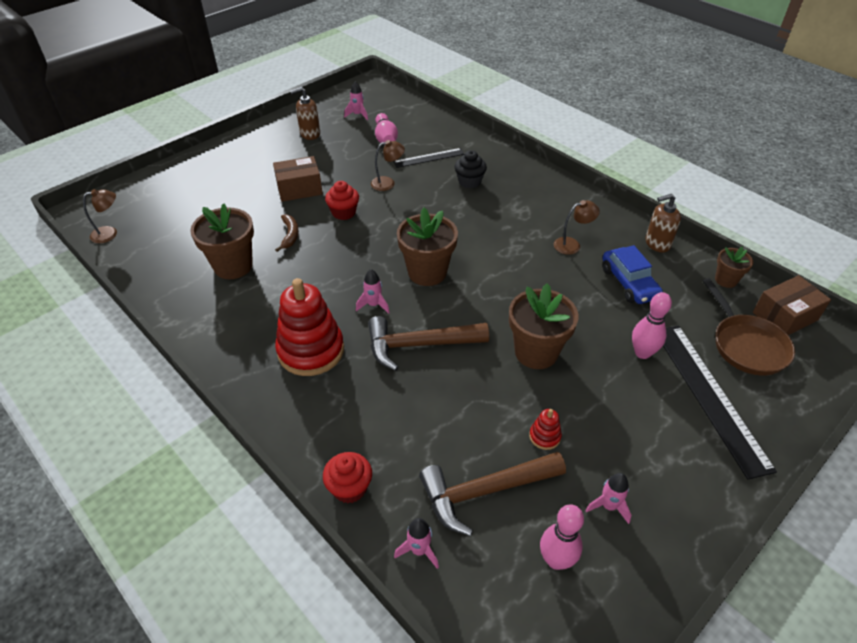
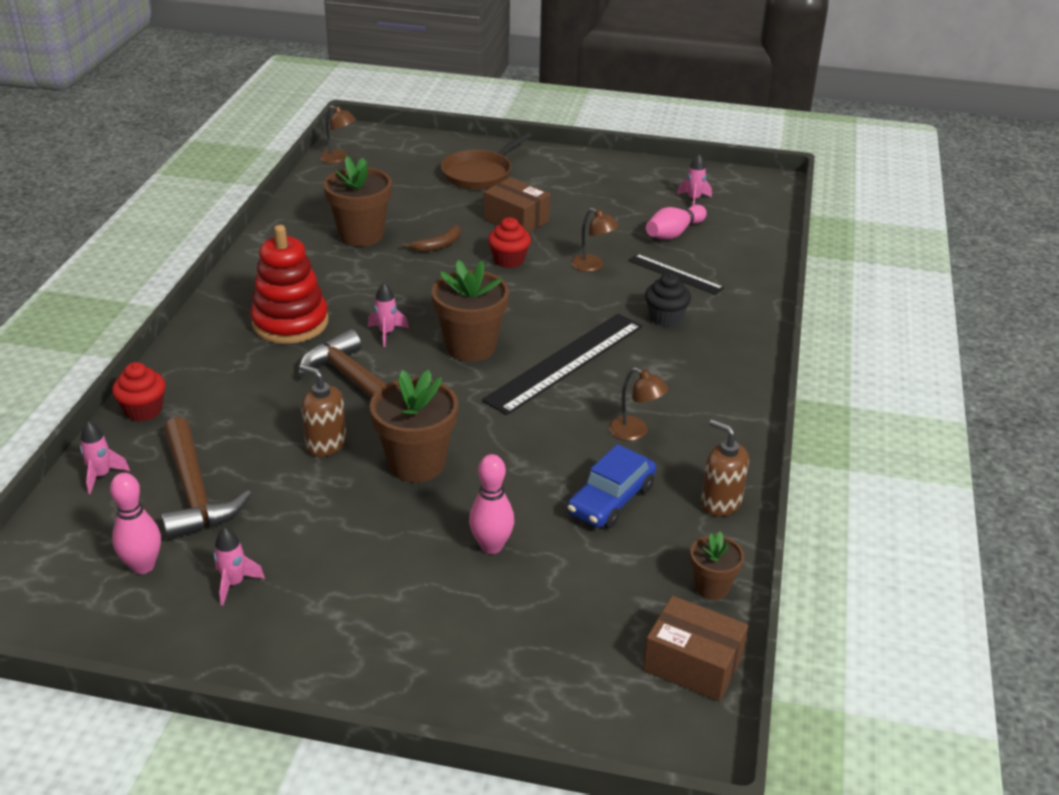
camera: 55 degrees right, 10 degrees down
(310, 134) = (617, 187): brown soap dispenser -> brown soap dispenser (326, 444)
(485, 491) = (195, 492): brown hammer -> brown hammer turned 150 degrees counterclockwise
(544, 436) = (296, 509): red stacking toy -> none
(709, 396) = (466, 623): black ruler -> black ruler (565, 362)
(746, 345) = (593, 637): brown pan -> brown pan (480, 174)

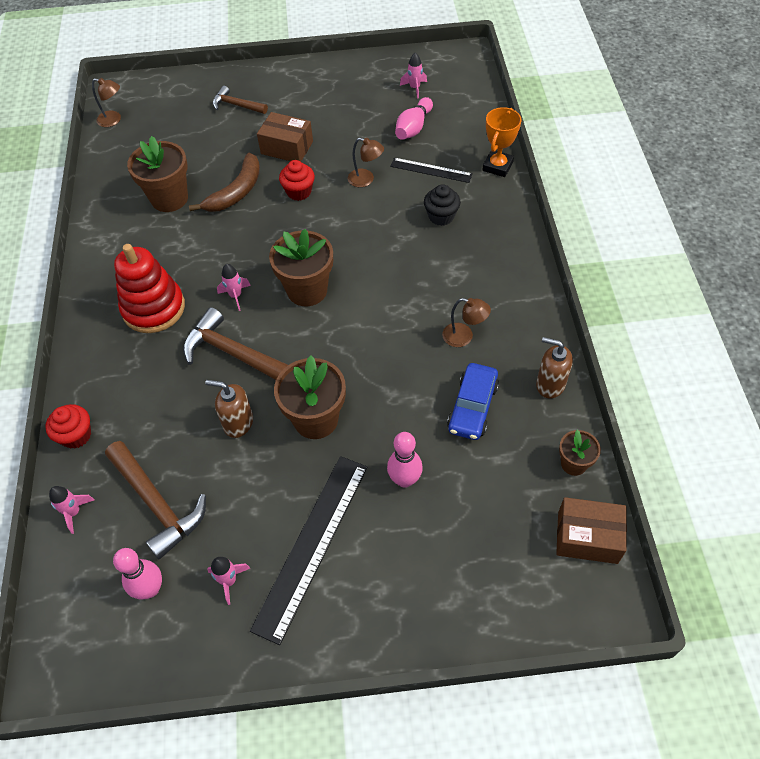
camera: 15 degrees left, 20 degrees up
(438, 245) = (236, 192): brown banana -> brown banana, size x1.69
(480, 174) = (237, 105): brown pan -> brown hammer
(565, 362) = (385, 284): black ruler -> black ruler (311, 545)
(759, 288) = (497, 166): none -> orange trophy

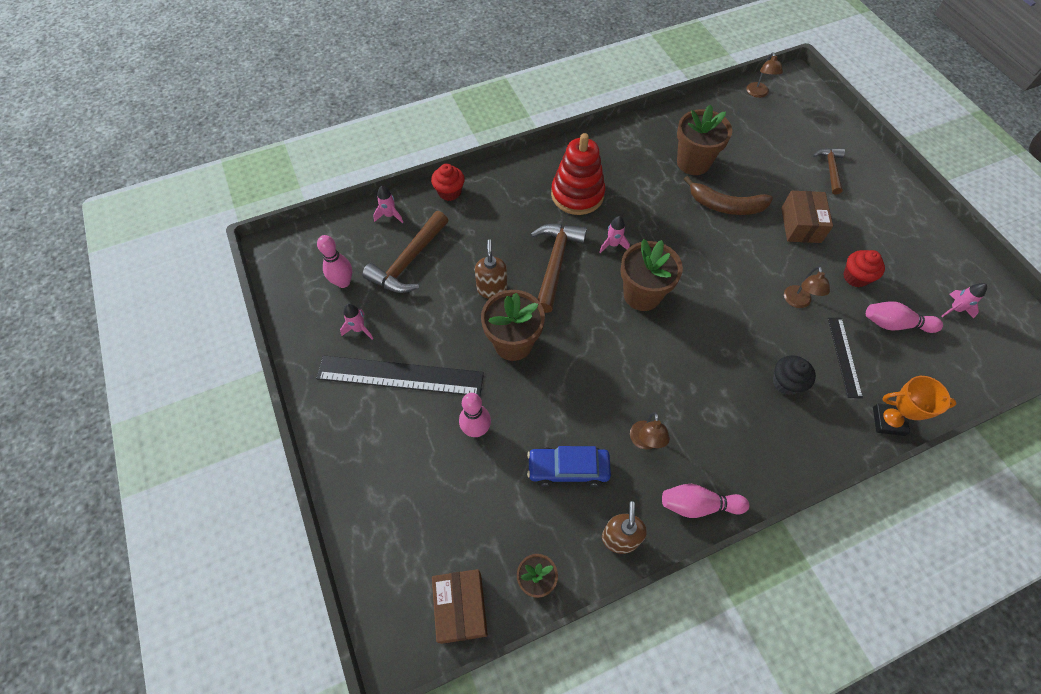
camera: 70 degrees right, 5 degrees up
(299, 192) = (752, 252): red cupcake -> red cupcake (855, 277)
(534, 316) = (698, 505): none -> pink bowling pin

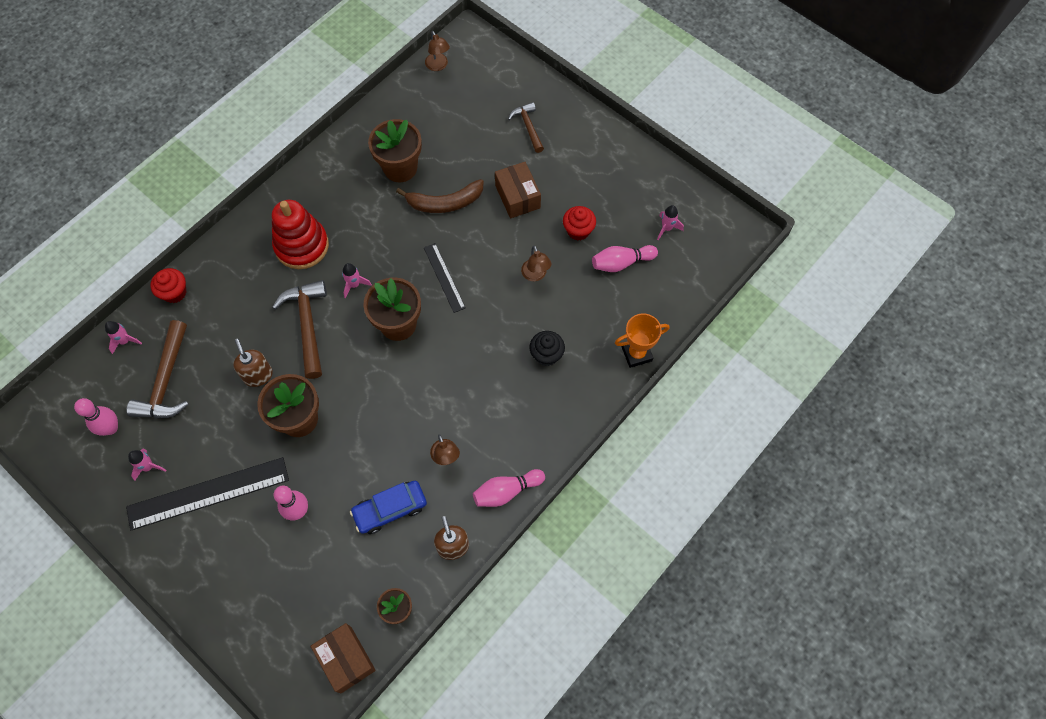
camera: 25 degrees left, 5 degrees up
(844, 356) = (587, 311): black ruler -> black ruler (444, 277)

